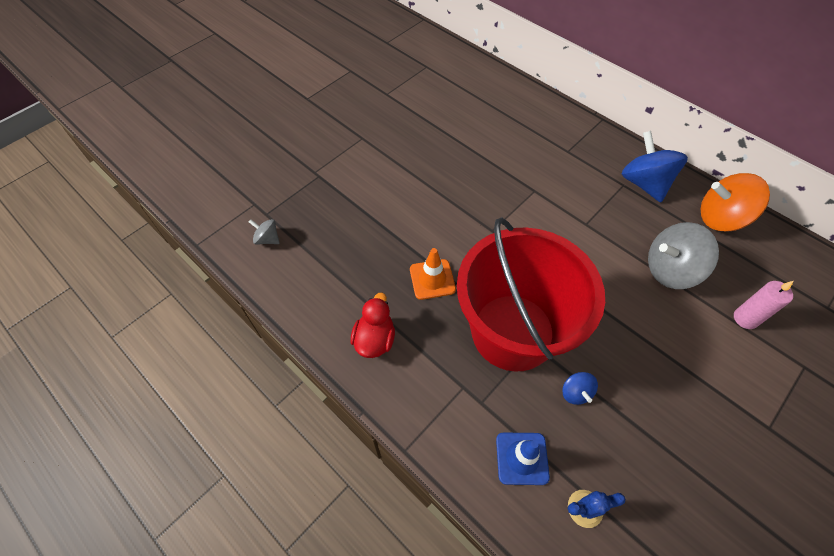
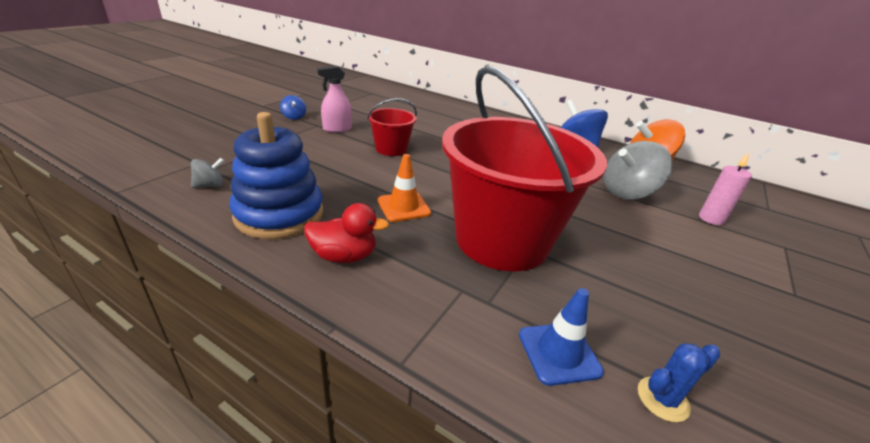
camera: 15 degrees left, 25 degrees down
(267, 239) = (210, 185): grey spinning top -> grey spinning top turned 135 degrees clockwise
(325, 283) = (279, 214): none -> blue stacking toy
(375, 339) = (344, 256): red duck -> red duck turned 90 degrees clockwise
(381, 145) = (337, 129): none -> pink spray bottle
(433, 184) = (391, 149): none -> red bucket
(575, 392) = (590, 283): blue spinning top -> blue spinning top (294, 117)

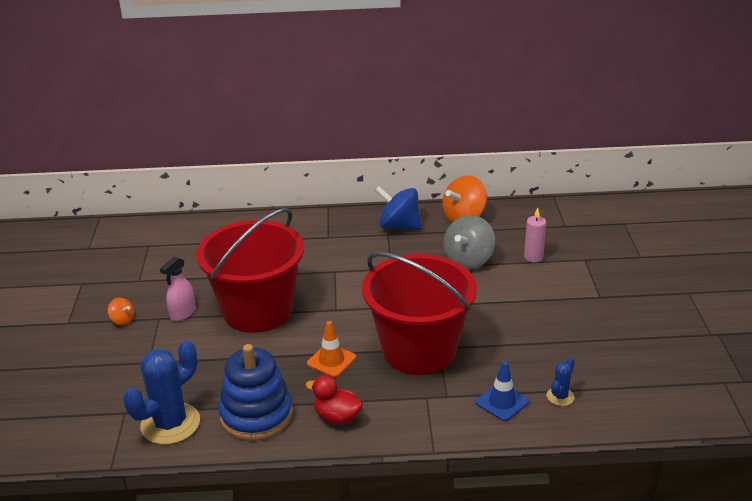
camera: 30 degrees left, 0 degrees up
(210, 185) = (170, 424): grey spinning top -> blue cactus
(294, 117) = (122, 320): blue spinning top -> orange spinning top
(344, 256) = (337, 417): red duck -> red duck turned 120 degrees counterclockwise
(391, 149) = (257, 311): red bucket -> red bucket, size x2.17

